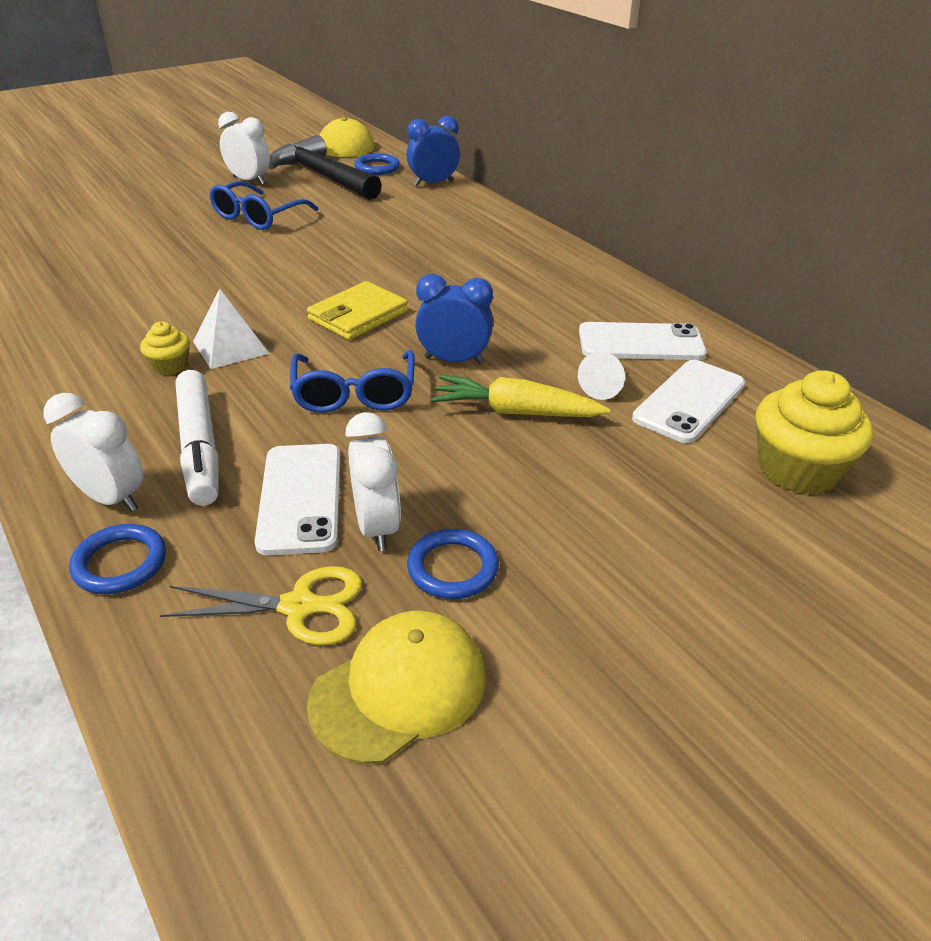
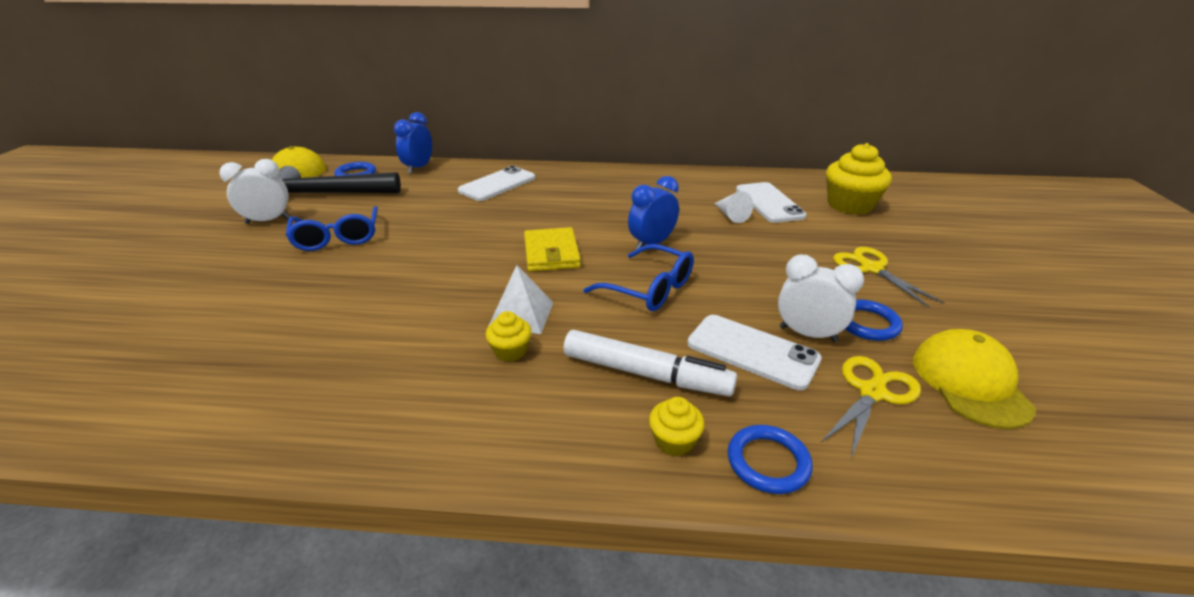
camera: 50 degrees left, 5 degrees down
(111, 498) = (674, 441): white clock -> yellow cupcake
(515, 412) = (729, 247): yellow carrot -> none
(610, 538) = (871, 268): none -> yellow scissors
(641, 343) = (700, 191): white phone -> white phone (497, 184)

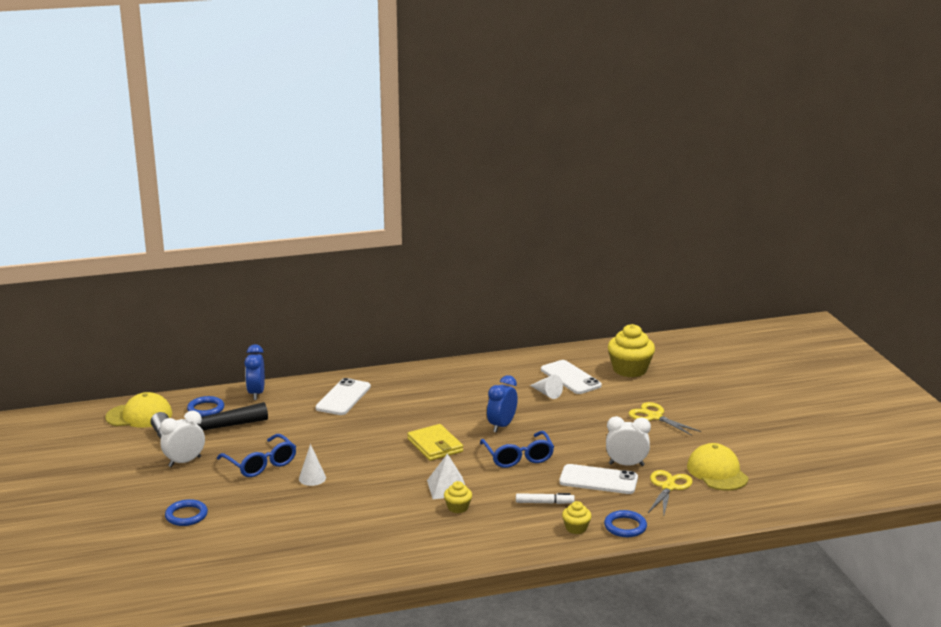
camera: 20 degrees left, 10 degrees down
(371, 266) = (312, 478): none -> white cone
(646, 374) = (544, 503): white marker -> white marker, size x0.56
(648, 289) = (518, 456): blue glasses -> blue glasses turned 60 degrees clockwise
(867, 323) = (659, 452): blue ring -> blue ring (186, 515)

